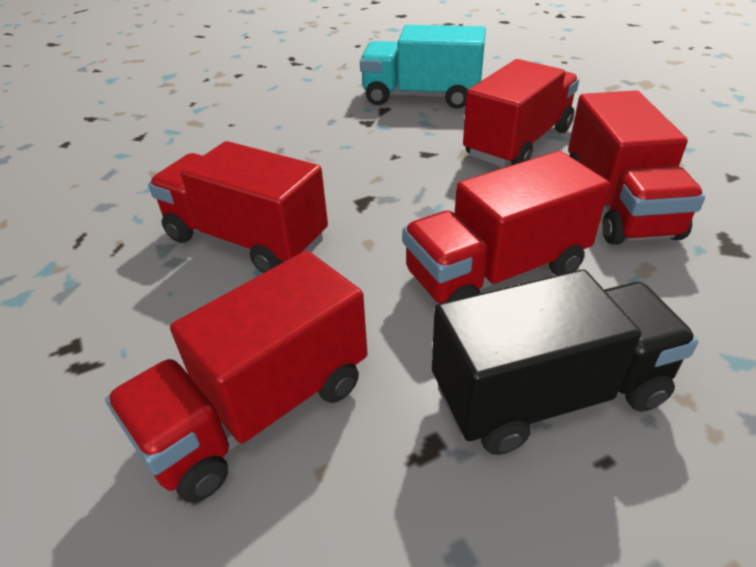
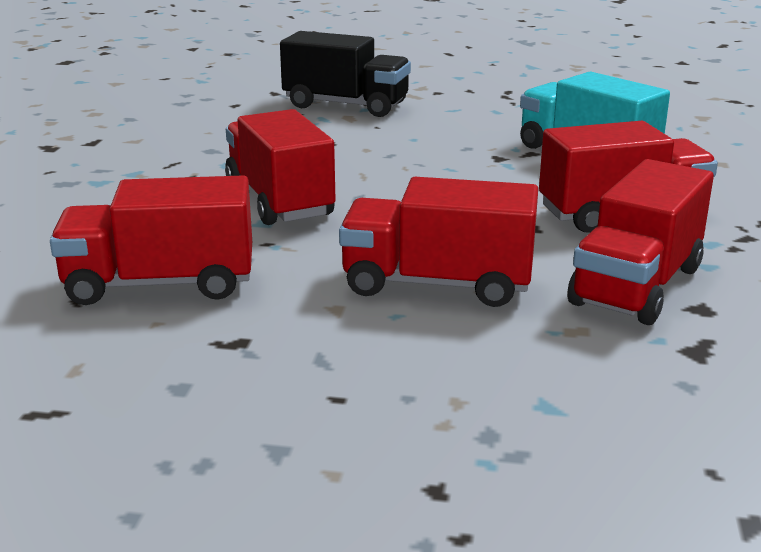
camera: 35 degrees right, 15 degrees down
(548, 394) = (357, 355): black truck -> black truck (346, 105)

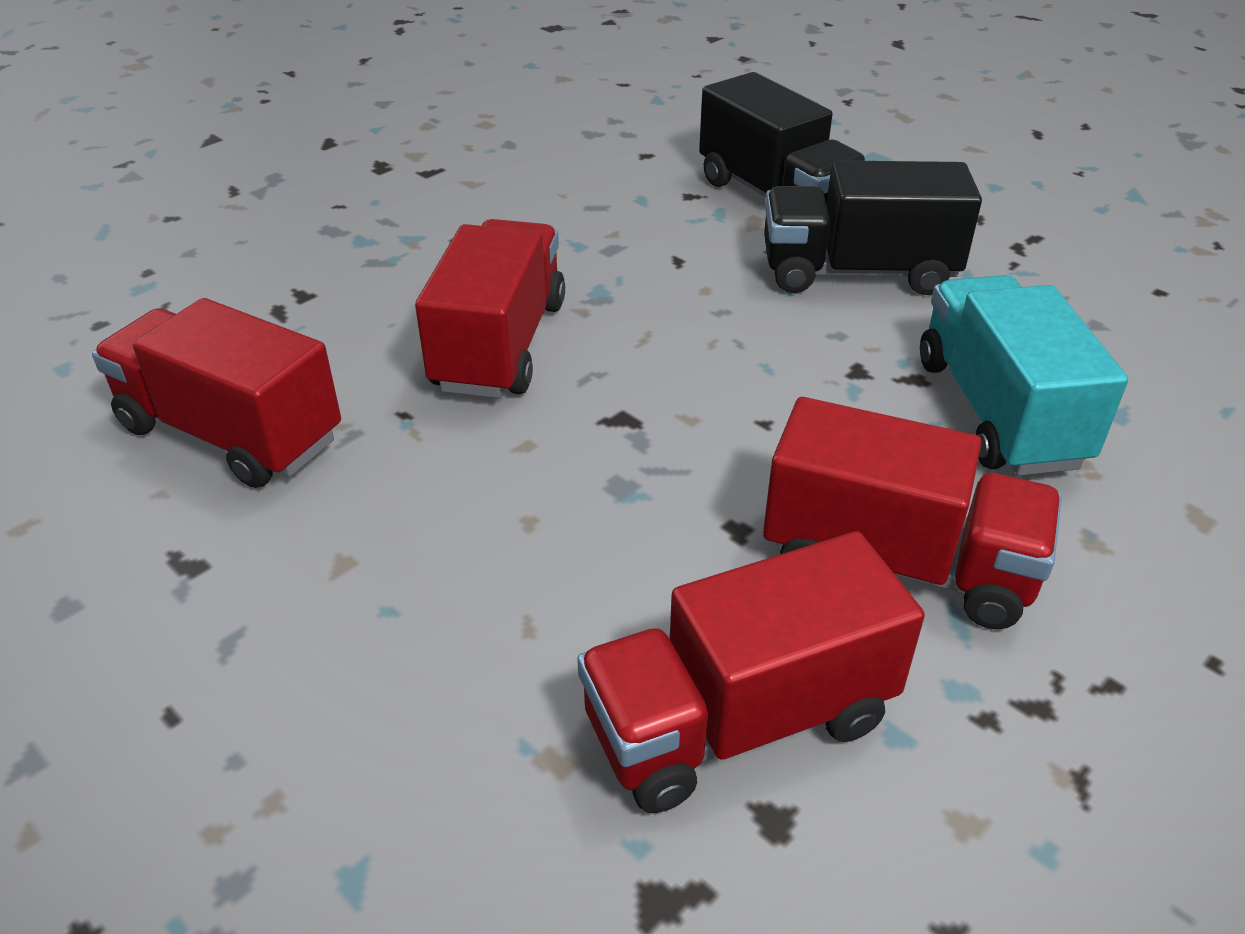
camera: 35 degrees right, 15 degrees up
(437, 284) = (495, 579): red truck -> none
(440, 123) = (857, 272): none -> black truck

